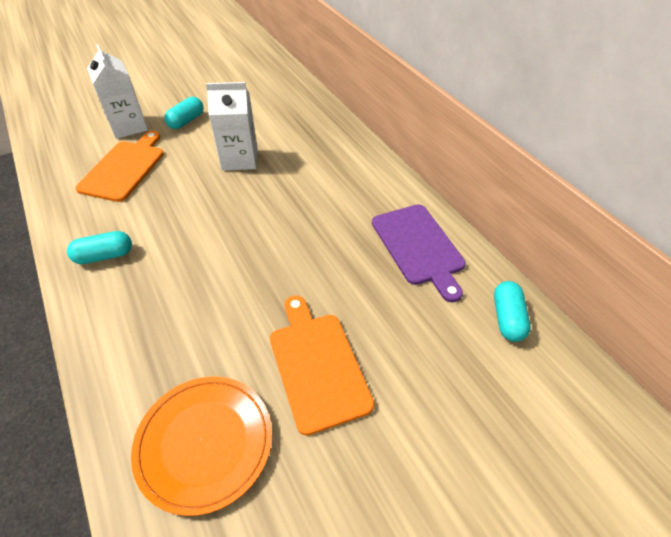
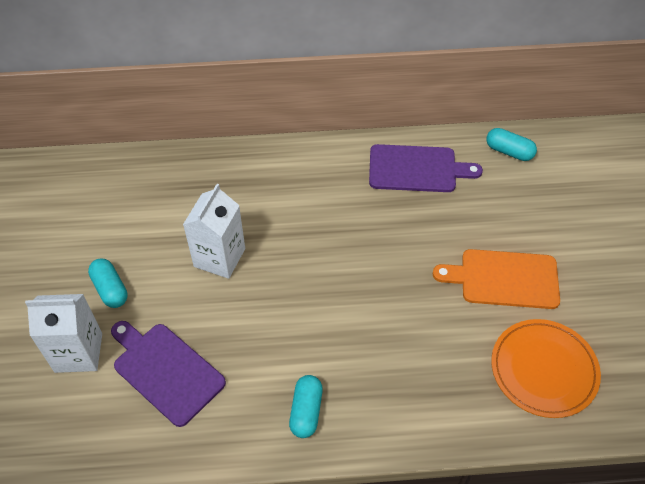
camera: 65 degrees left, 5 degrees up
(124, 168) = (165, 370): orange cutting board -> purple cutting board

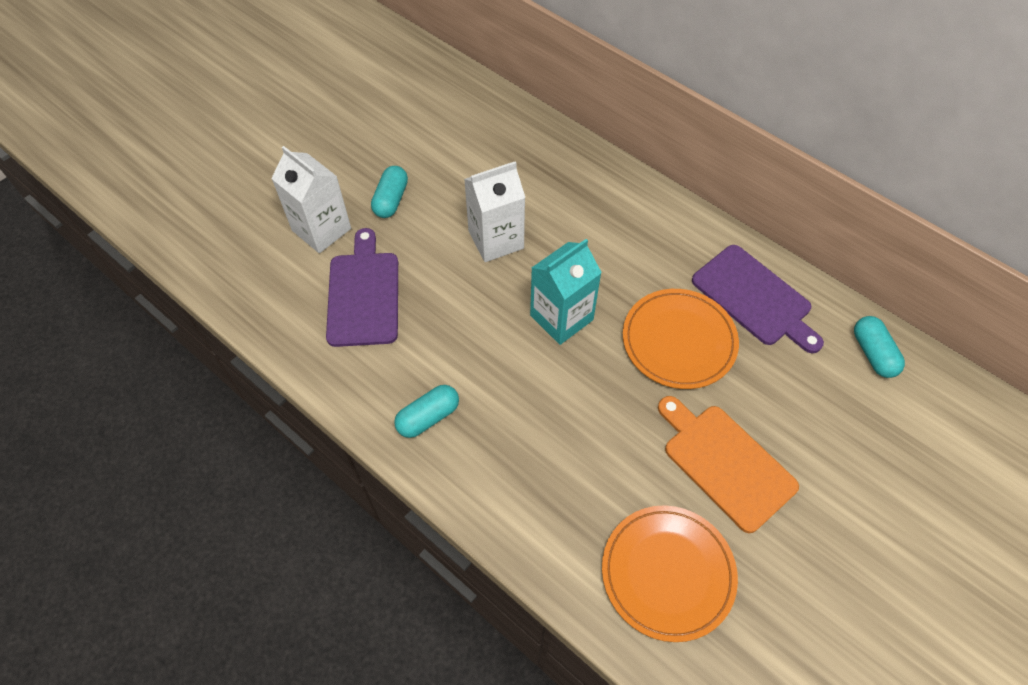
camera: 45 degrees right, 5 degrees up
(319, 273) = (561, 317): none -> turquoise carton
(403, 229) = (679, 341): none -> orange plate

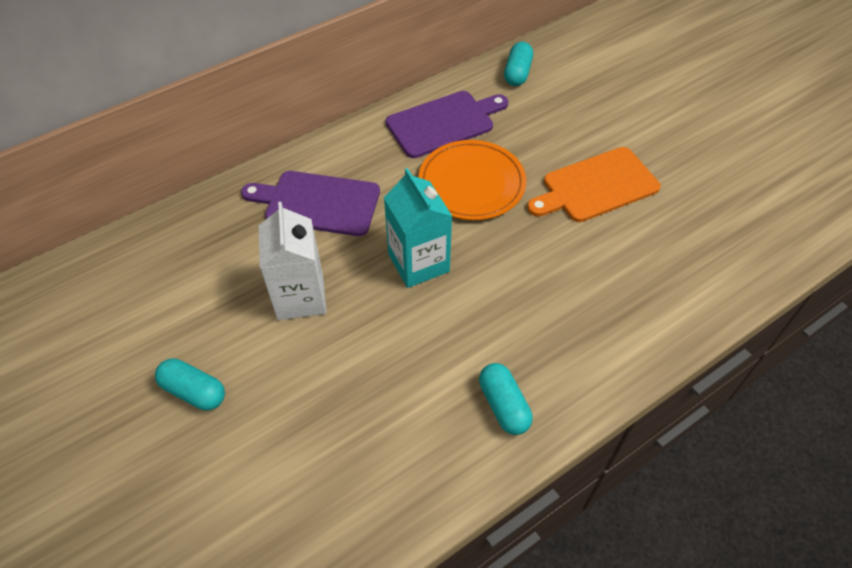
camera: 75 degrees left, 5 degrees down
(321, 229) = (202, 481): white carton -> none
(363, 294) = (322, 445): purple cutting board -> purple cutting board (317, 203)
(667, 573) = (689, 250): orange plate -> none
(873, 353) = (517, 73): turquoise capsule -> turquoise capsule turned 75 degrees counterclockwise

